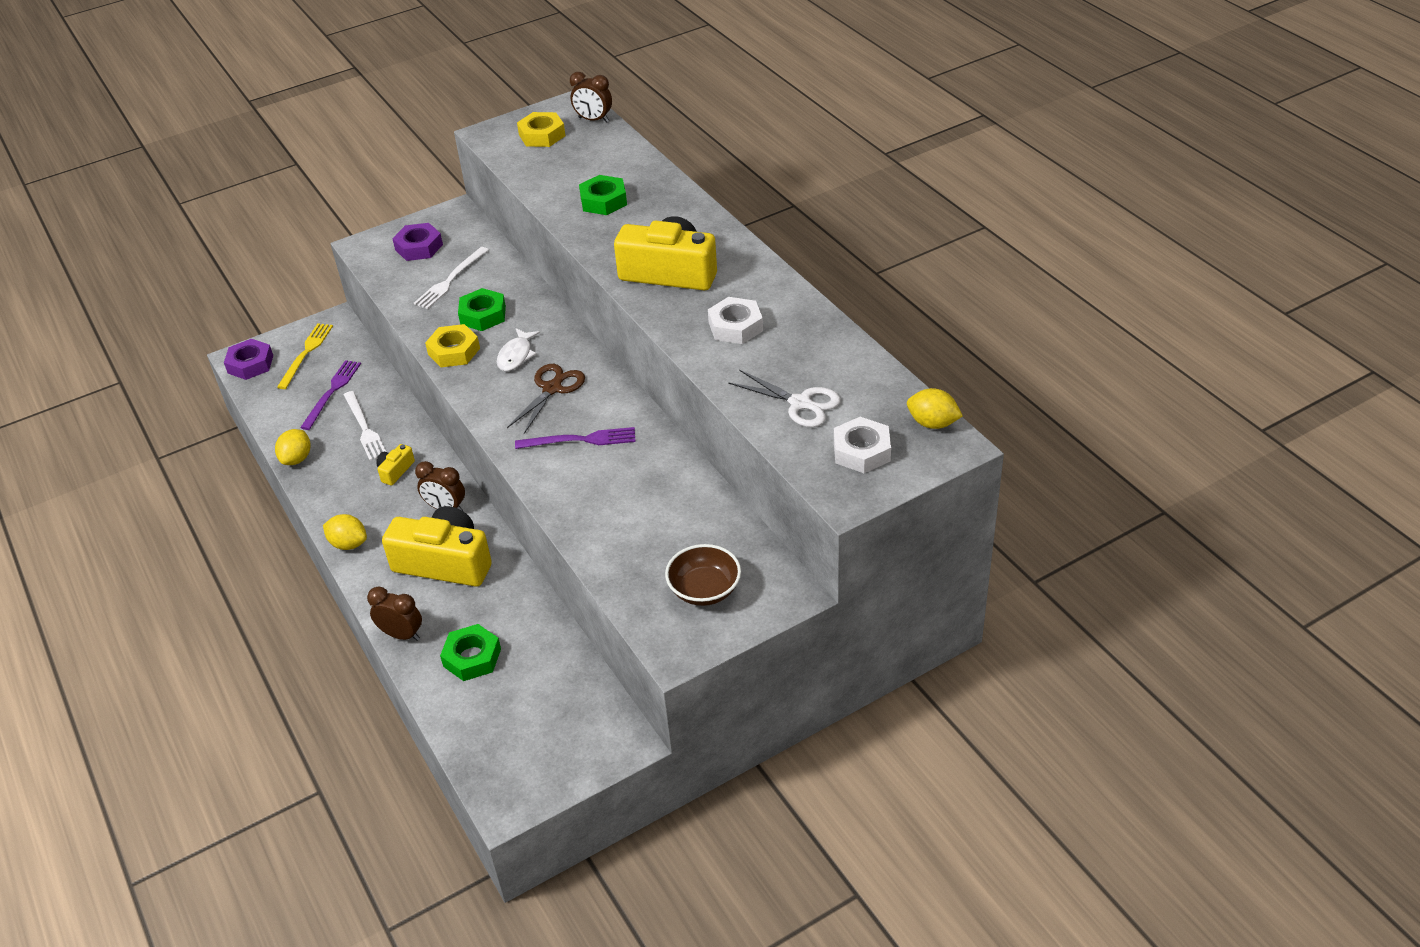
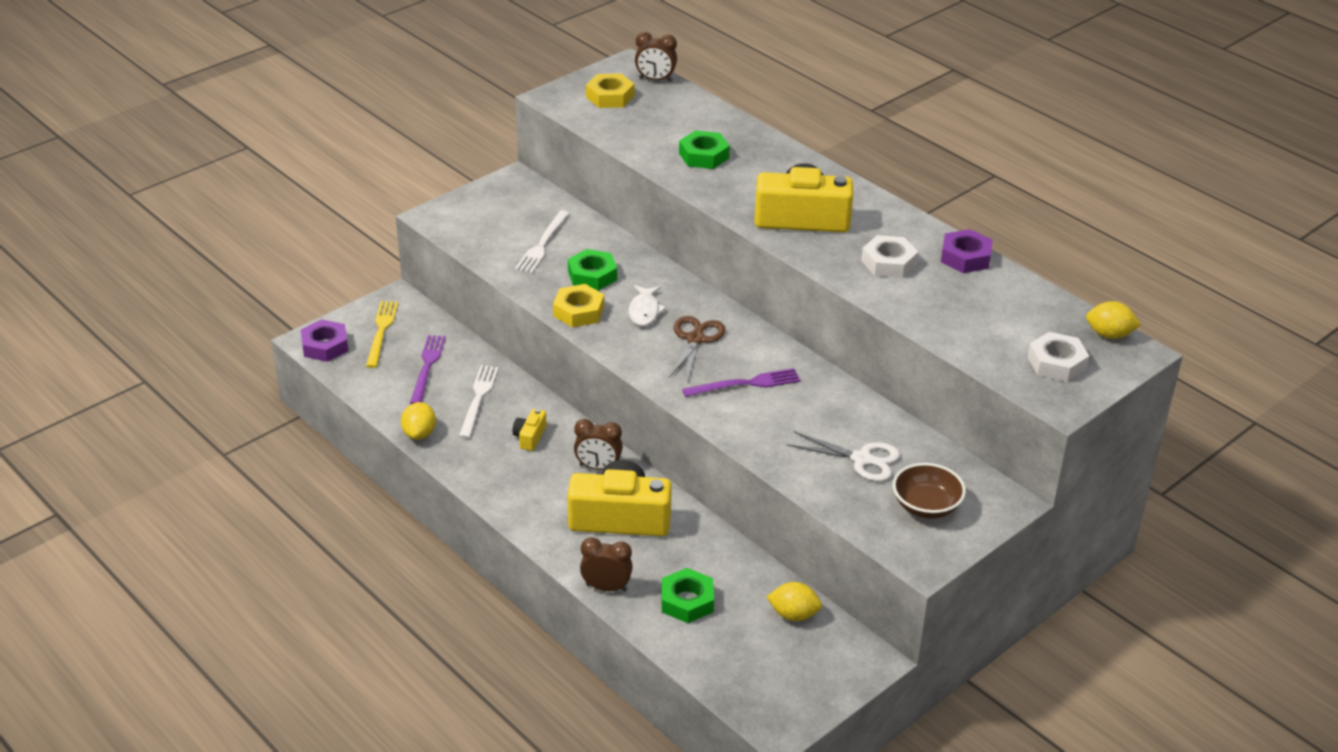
camera: 15 degrees left, 5 degrees down
(348, 544) = (512, 509): yellow lemon -> yellow lemon (793, 614)
(364, 428) = (478, 399): white fork -> white fork turned 135 degrees counterclockwise
(419, 247) = (493, 215): purple nut -> purple nut (965, 257)
(800, 403) = (981, 326): white scissors -> white scissors (862, 459)

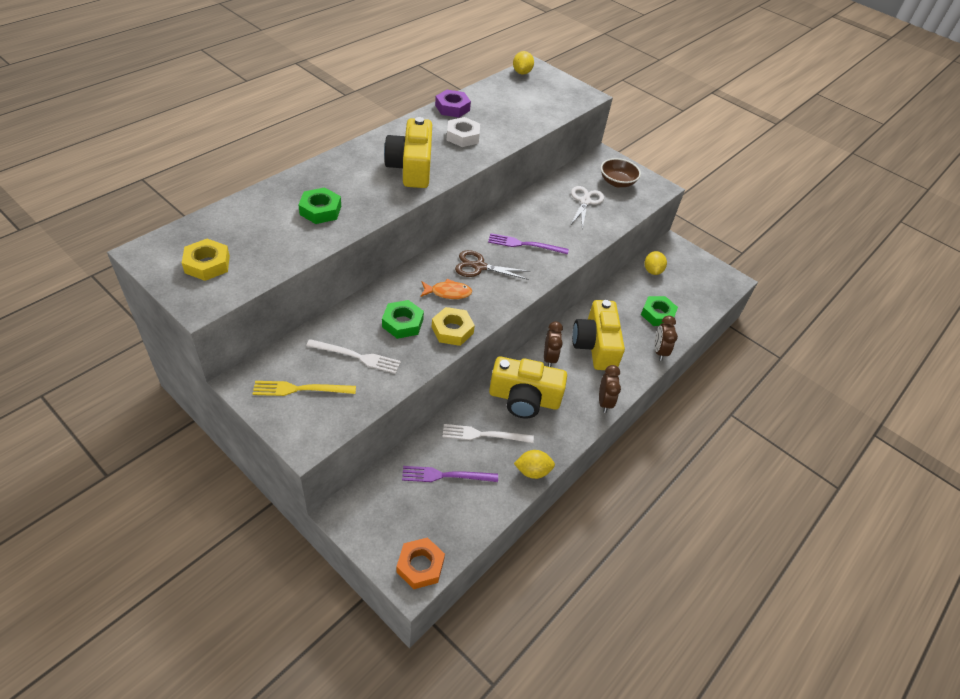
camera: 100 degrees left, 10 degrees up
(325, 346) = (420, 566): purple nut -> orange nut
(381, 331) = (396, 519): yellow fork -> yellow fork (300, 389)
(530, 437) = (524, 398): yellow camera -> yellow camera, size x2.28
(644, 311) = (448, 292): white fish -> orange fish
(655, 80) = (181, 235): brown clock -> brown clock (604, 402)
(745, 384) = (524, 244): purple fork -> purple fork turned 60 degrees counterclockwise
(1056, 363) = (552, 91): white nut -> none

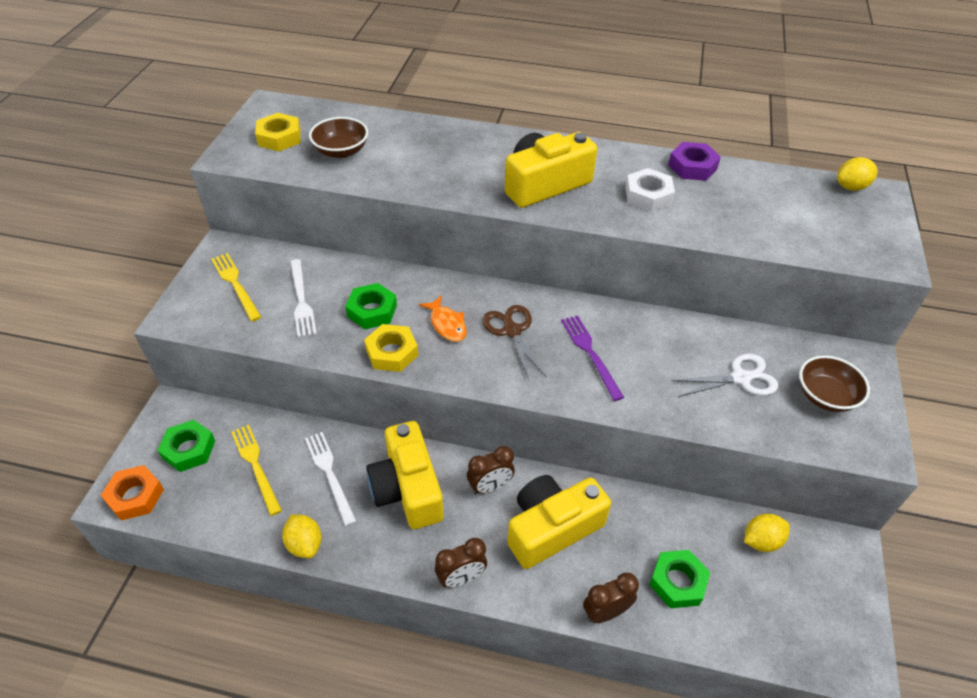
camera: 65 degrees right, 0 degrees up
(268, 239) = (341, 151): none -> brown bowl
(320, 210) = (411, 161): green nut -> green nut (189, 449)
(446, 475) = (256, 466): purple fork -> yellow fork

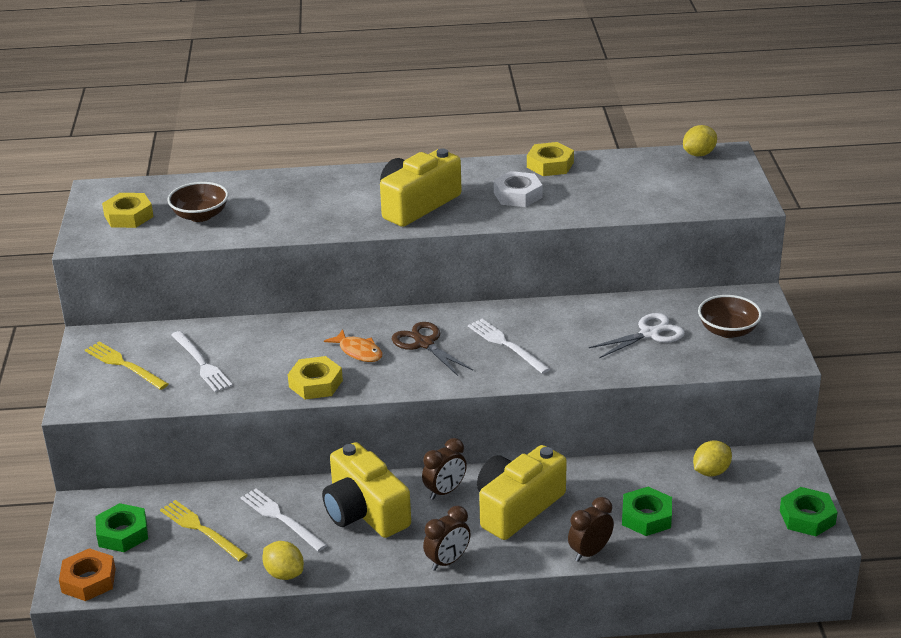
camera: 15 degrees left, 15 degrees down
(372, 311) = (278, 357): green nut -> green nut (807, 517)
(590, 354) = (506, 345): purple fork -> white fork
(692, 167) = (550, 165): purple nut -> yellow nut

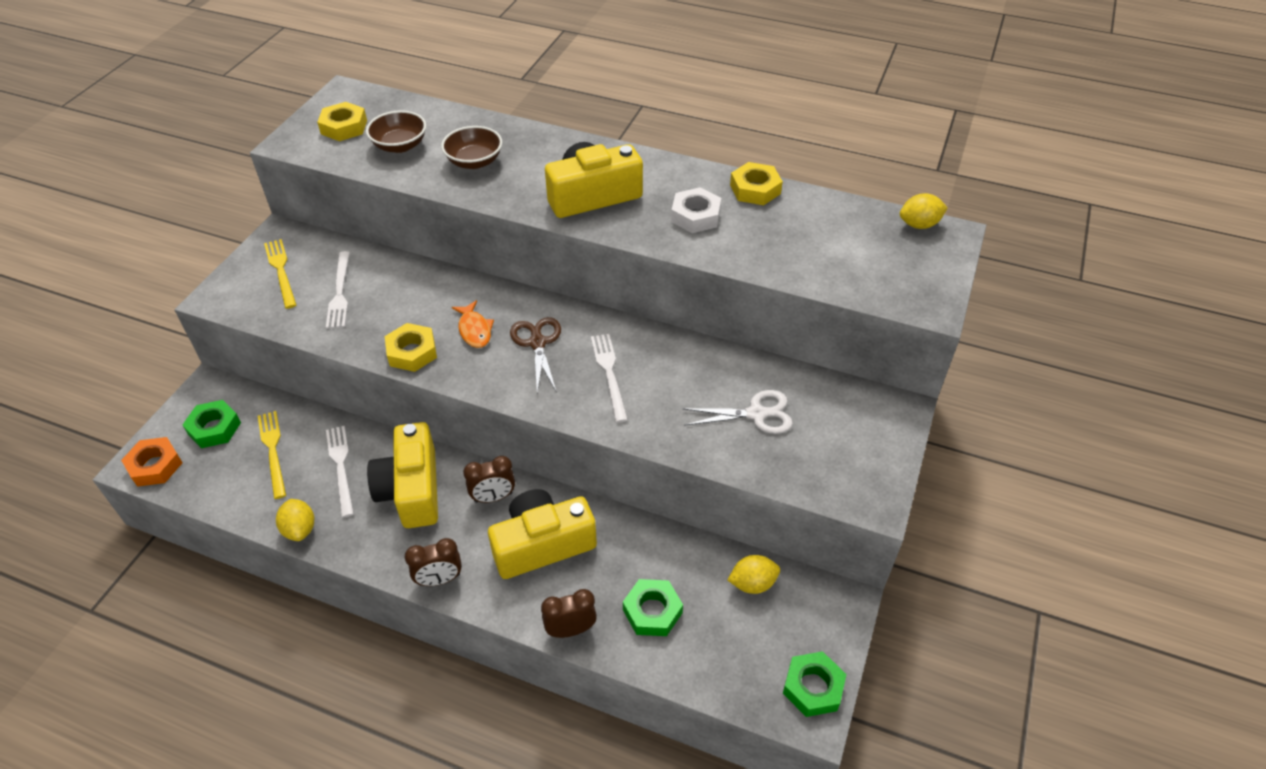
camera: 25 degrees right, 15 degrees up
(728, 331) = (839, 441): brown bowl -> brown bowl (474, 161)

